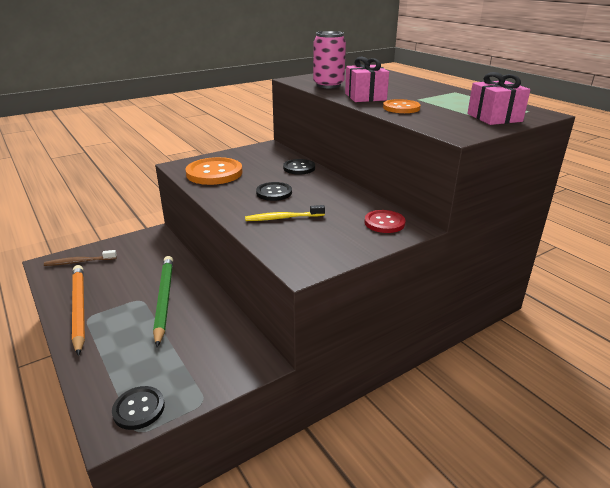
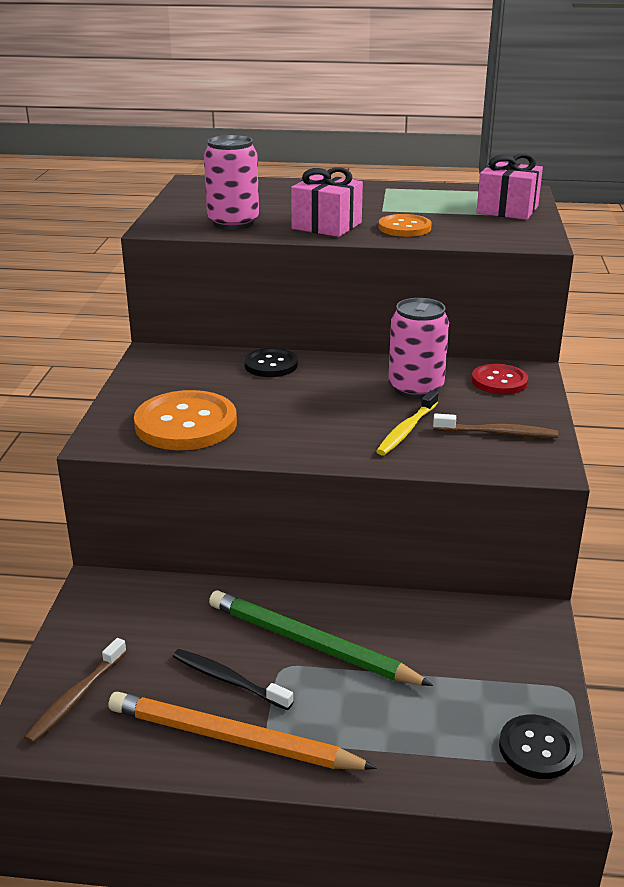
camera: 50 degrees left, 0 degrees up
(118, 290) = (228, 680): none -> black toothbrush
(274, 193) = (323, 408): black button -> none
(318, 242) = (498, 433): none -> brown toothbrush
(334, 205) = (415, 388): none -> pink can

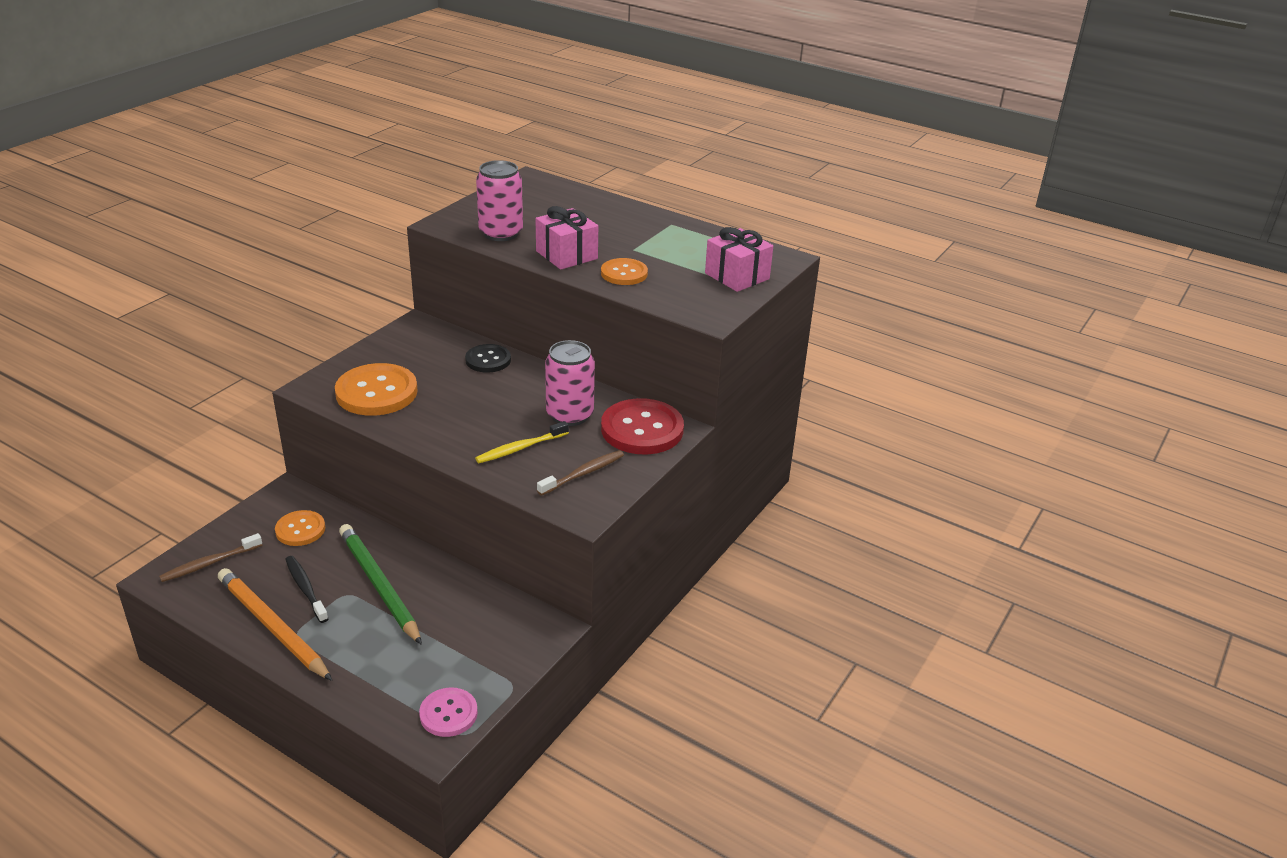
camera: 25 degrees right, 5 degrees up
(155, 619) = (300, 530): none -> orange button
(498, 433) = (583, 473): brown toothbrush -> brown toothbrush turned 75 degrees counterclockwise
(499, 381) = (642, 429): red button -> red button, size x1.69
(537, 748) = (448, 714): black button -> pink button

